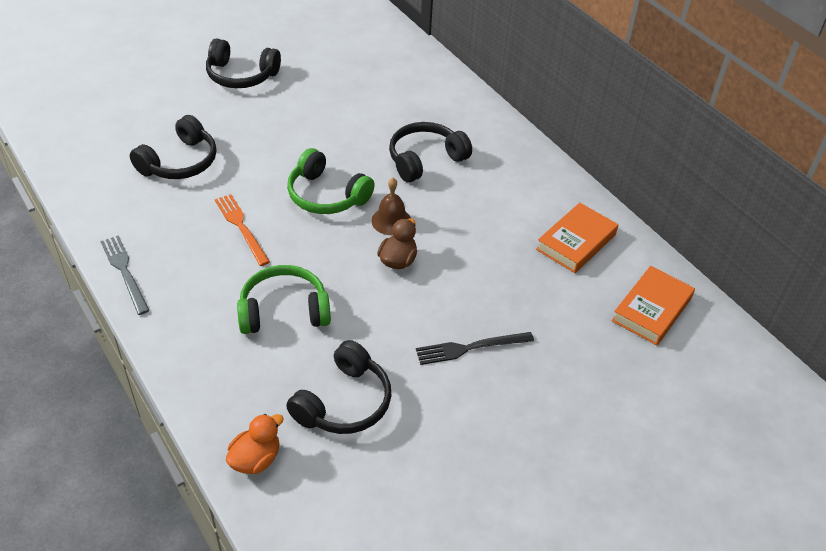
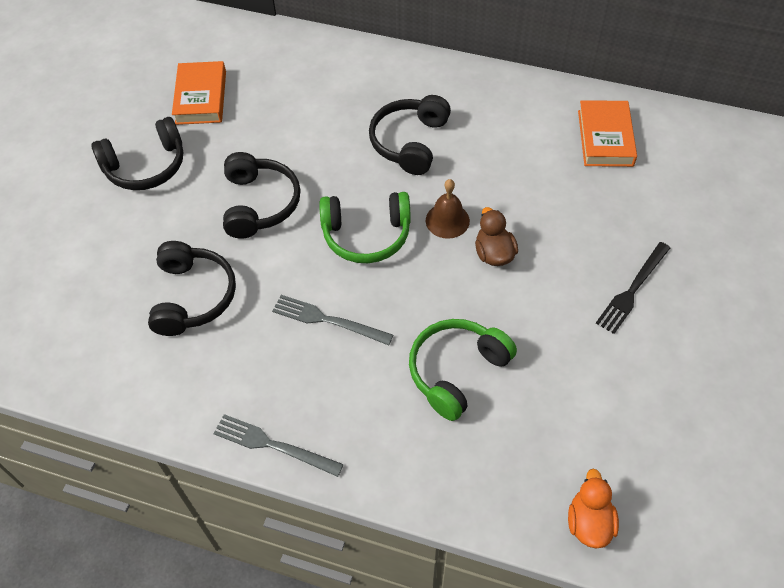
camera: 35 degrees left, 10 degrees up
(241, 227) = (328, 320): orange fork -> grey fork
(344, 402) = (597, 414): black headphones -> black headphones (260, 204)
(651, 309) = (715, 158): orange book -> orange book (201, 97)

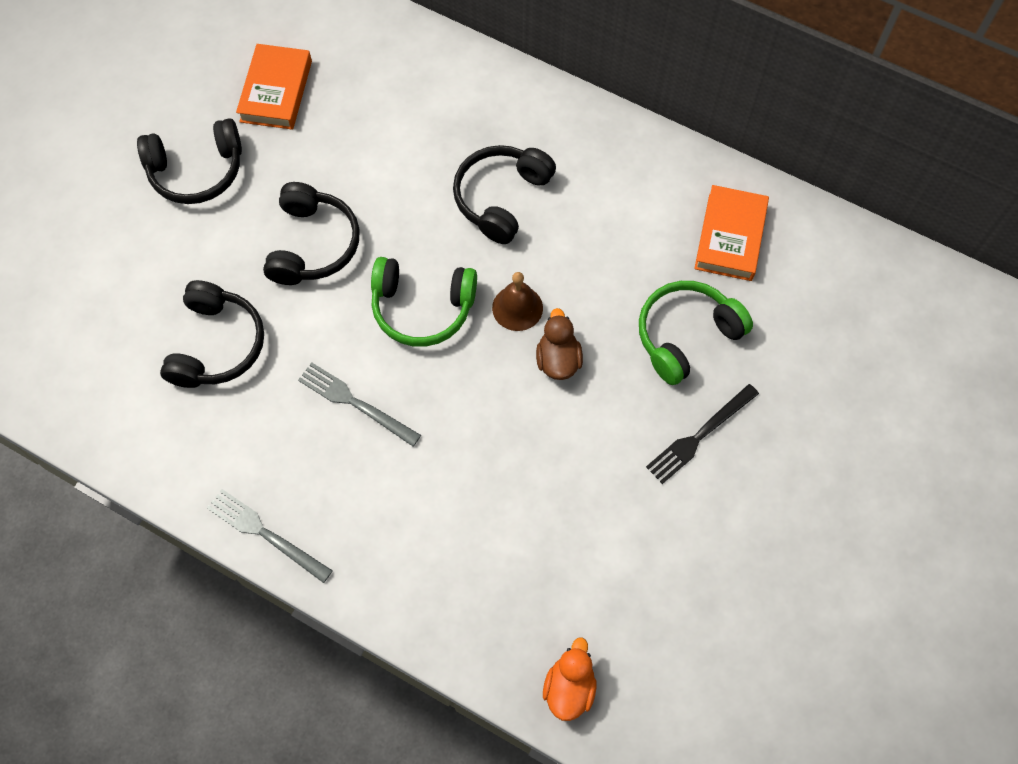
camera: 10 degrees right, 10 degrees up
(456, 371) = (478, 491): green headphones -> green headphones (686, 335)

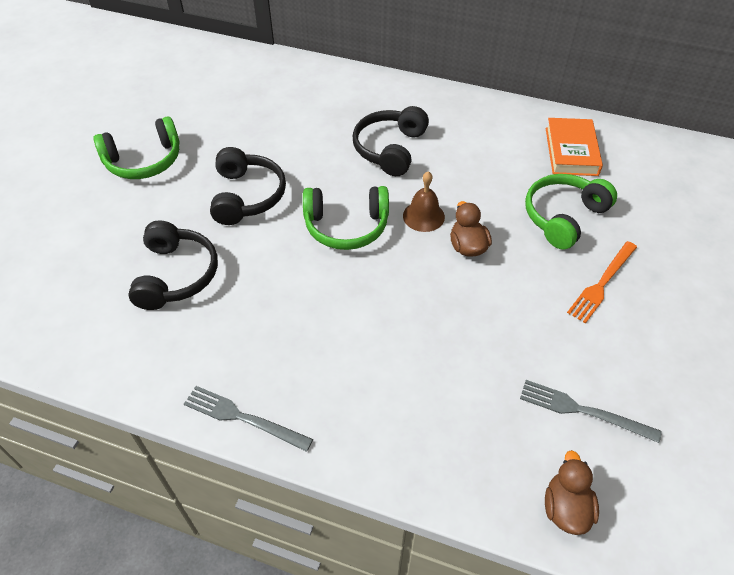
camera: 10 degrees left, 15 degrees down
(197, 171) = (144, 161): black headphones -> green headphones
(276, 91) = (201, 106): orange book -> none
(355, 403) = (305, 301): grey fork -> grey fork (583, 411)
(569, 687) = (565, 508): orange duck -> brown duck
(700, 435) = (602, 283): black fork -> orange fork

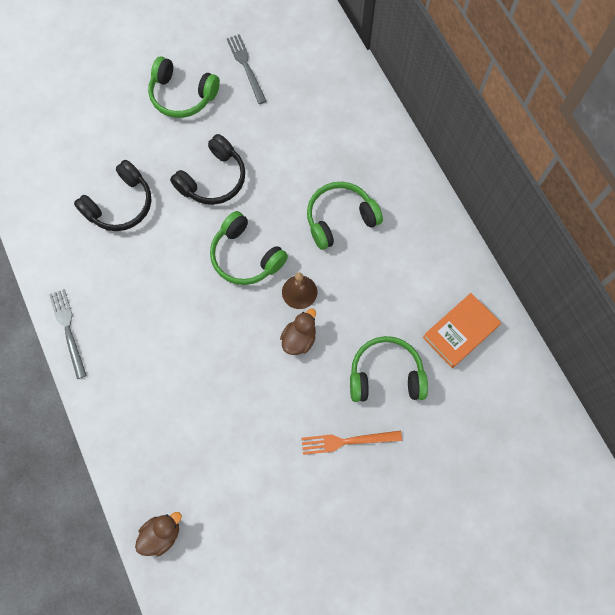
camera: 45 degrees right, 20 degrees up
(390, 149) = (340, 219): black headphones -> green headphones
(583, 411) = (234, 499): grey fork -> grey fork (246, 66)

